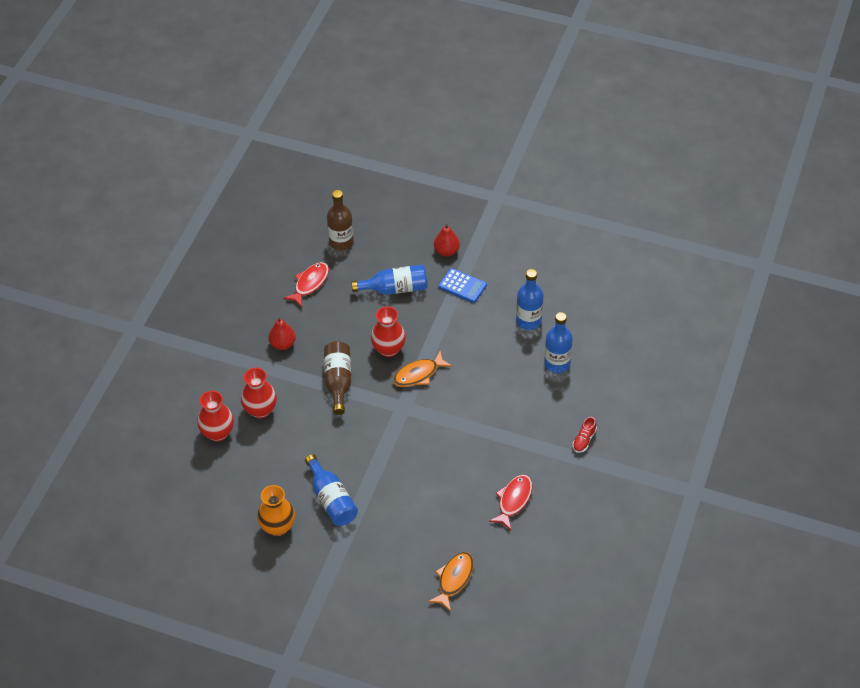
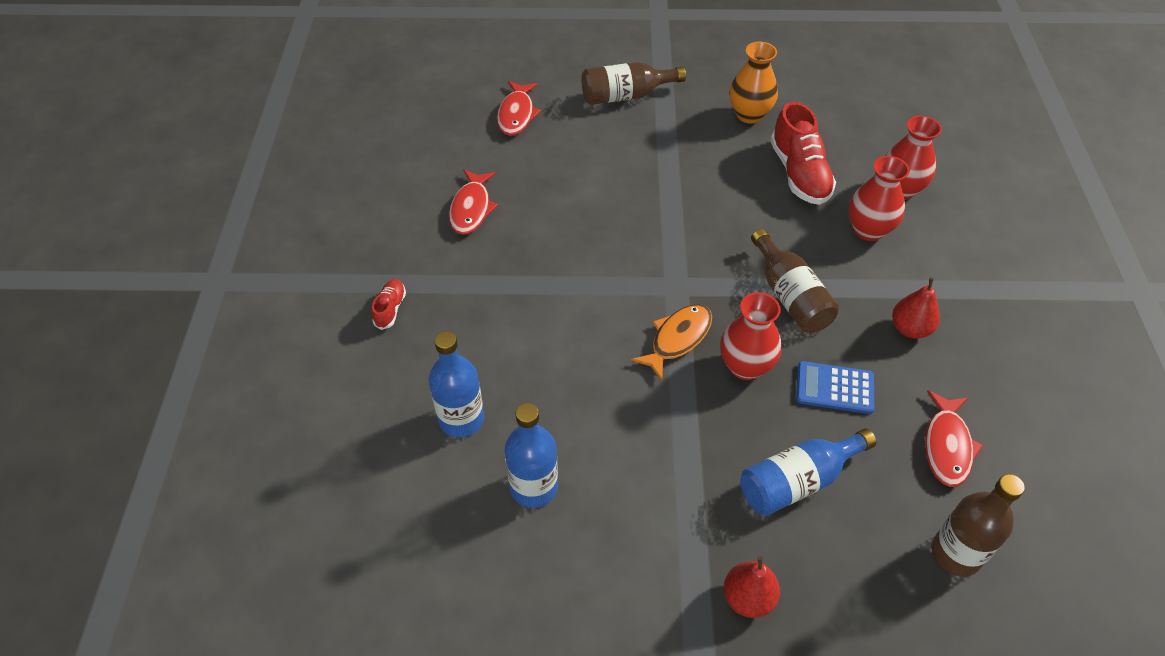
camera: 160 degrees right, 0 degrees up
(275, 464) = (799, 174): none -> red shoe
(331, 499) = (704, 155): blue bottle -> none
(361, 574) = (625, 96): none -> brown bottle
(454, 579) = (516, 114): orange fish -> red fish
(462, 286) = (681, 525): blue calculator -> blue calculator (834, 388)

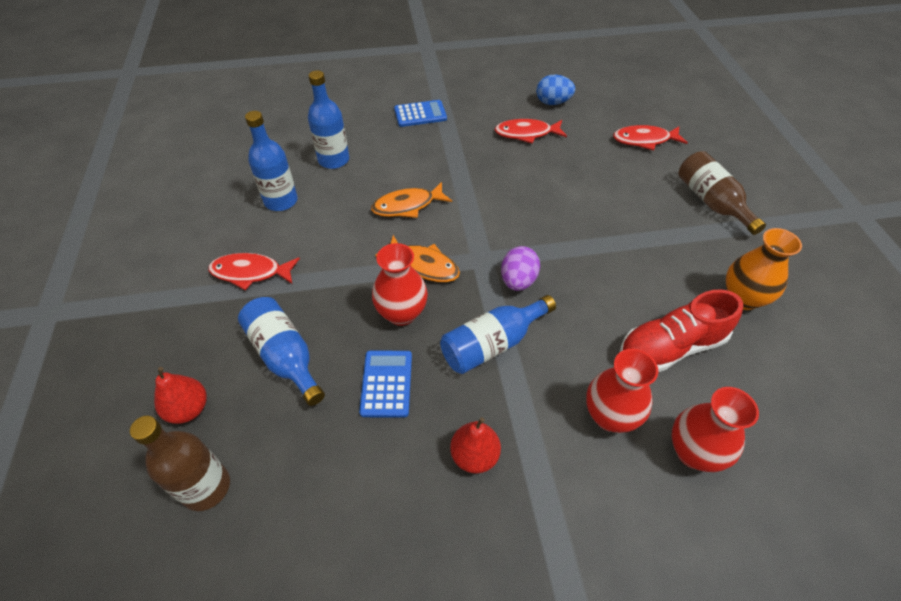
camera: 80 degrees right, 0 degrees up
(390, 309) = (420, 114): red shoe -> blue calculator
(417, 172) = (553, 102): none -> blue egg
(576, 343) = (407, 206): none -> orange fish
(711, 261) = (518, 281): none -> purple egg
(748, 598) = (183, 327): red pear -> red pear (188, 409)
(790, 296) = (492, 344): brown bottle -> blue bottle
(947, 446) = (326, 486): red fish -> red fish (250, 272)

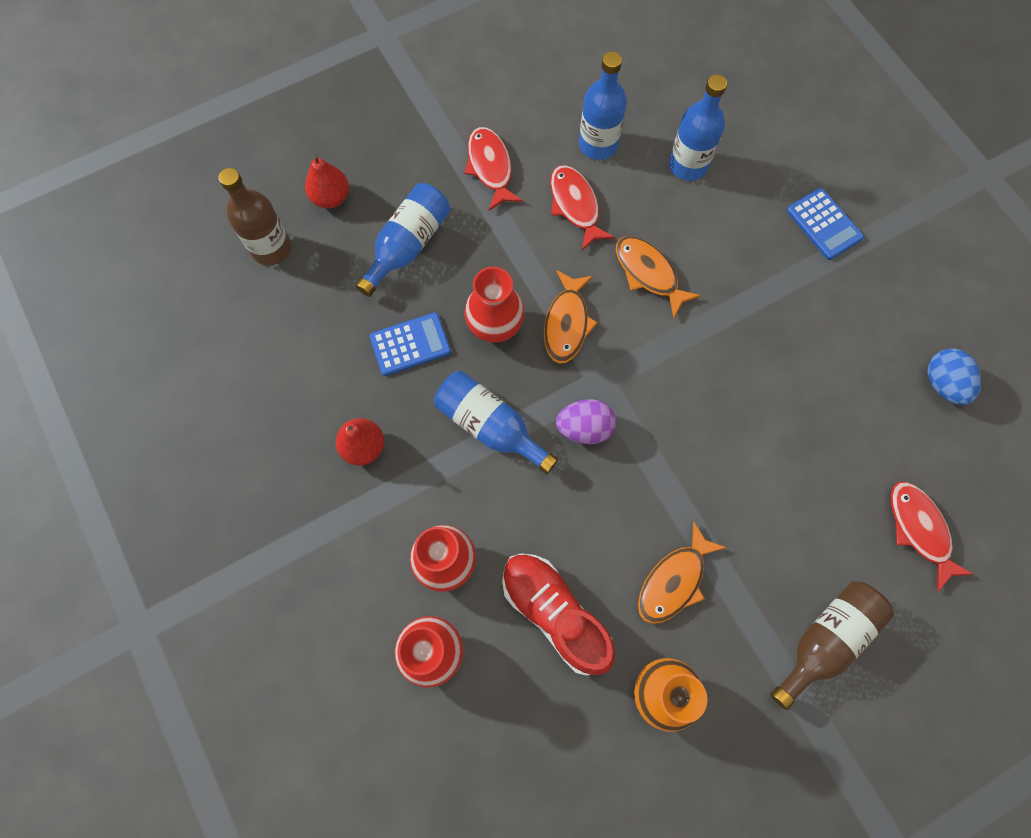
camera: 70 degrees right, 20 degrees up
(526, 133) = (852, 367): red fish -> red fish (575, 205)
(656, 265) = (674, 580): none -> orange fish

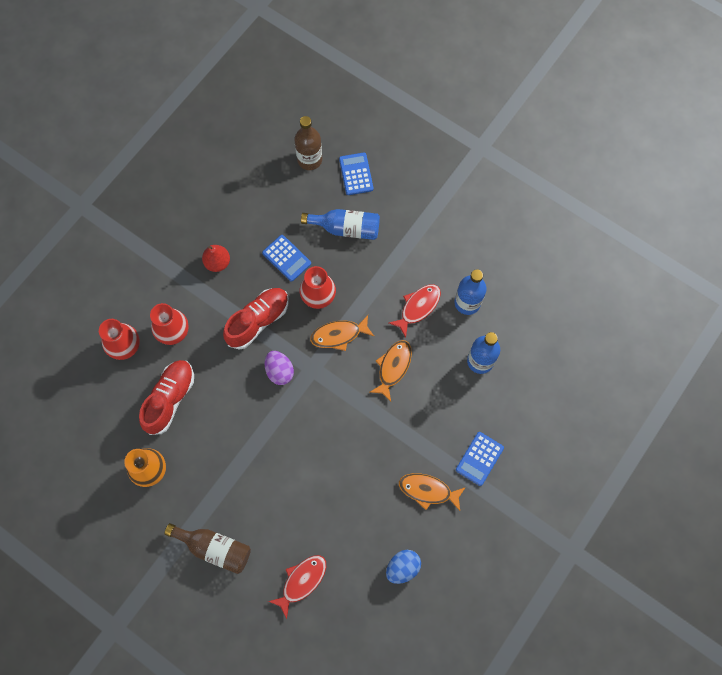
camera: 65 degrees right, 0 degrees up
(331, 197) = (356, 174): red pear -> blue calculator
(490, 167) = (420, 249): red fish -> none
(490, 426) = (258, 321): blue bottle -> red shoe
(674, 580) = (213, 454): orange fish -> orange fish (428, 490)

